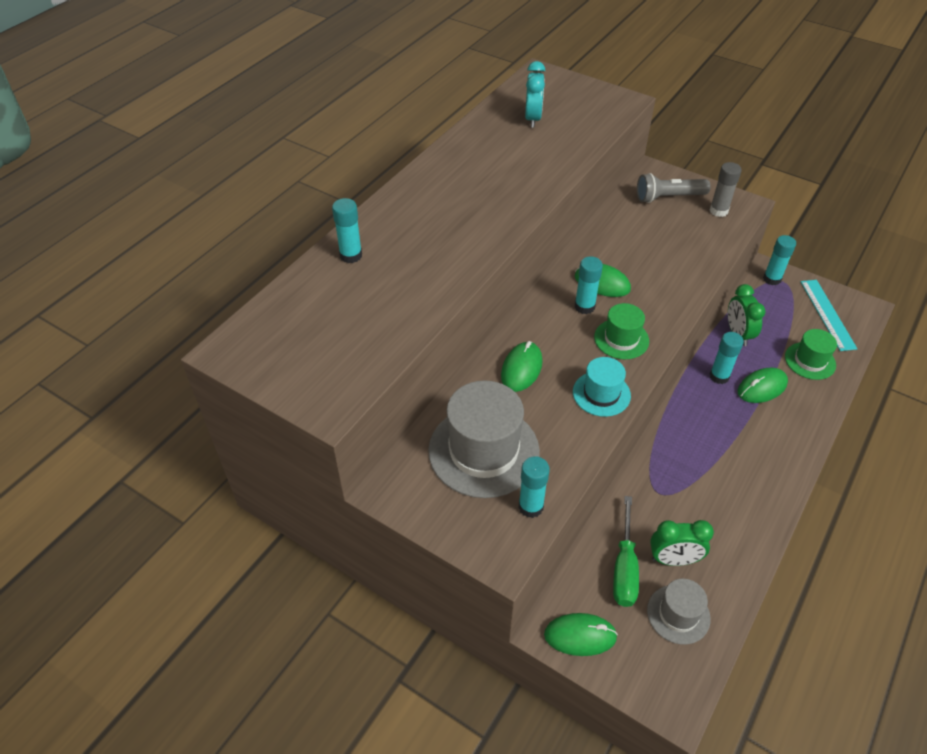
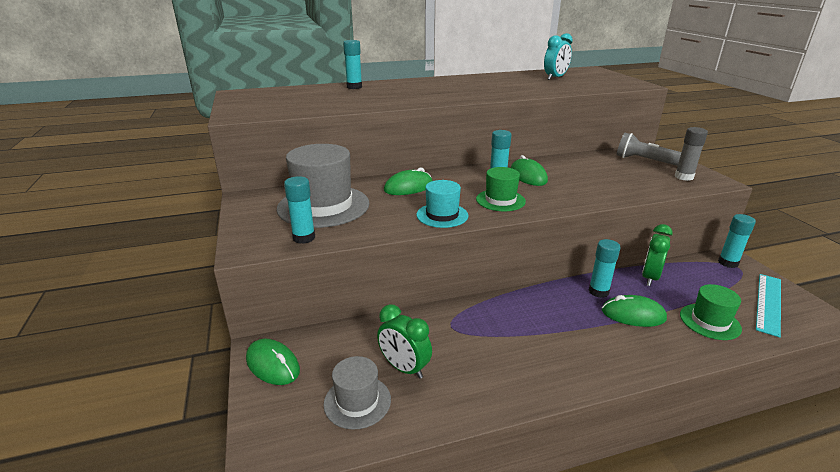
camera: 40 degrees right, 20 degrees down
(624, 568) = (361, 350): green screwdriver -> none

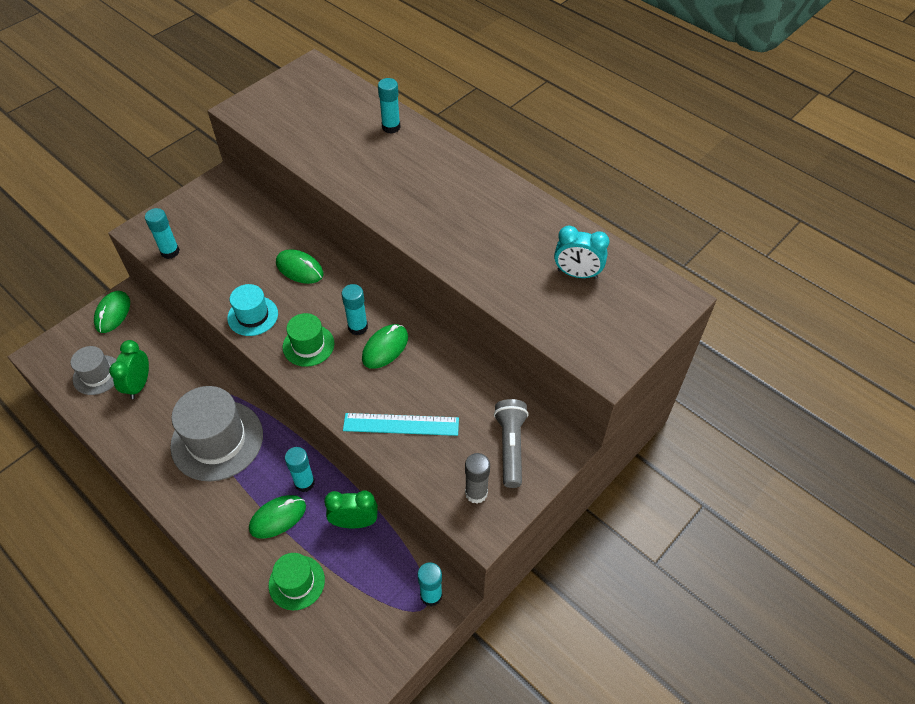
camera: 60 degrees right, 25 degrees up
(323, 206) = (229, 234): grey hat -> grey hat (217, 440)
(633, 315) = (278, 517): green mouse -> green mouse turned 75 degrees clockwise
(768, 303) = (358, 636): turquoise ruler -> turquoise ruler (401, 424)

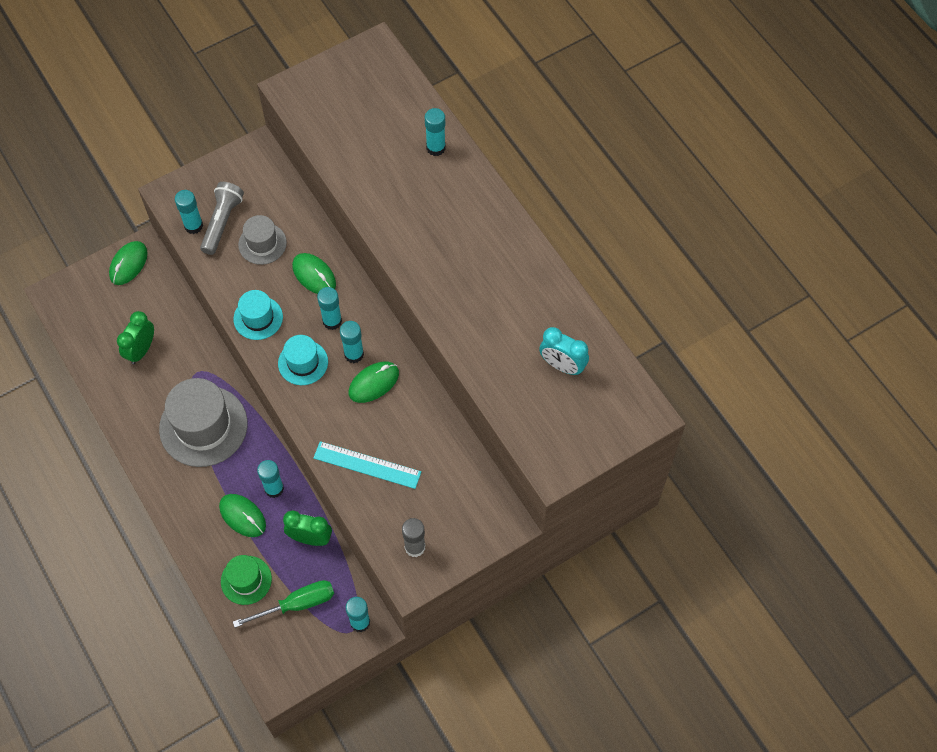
camera: 15 degrees right, 10 degrees up
(97, 375) = (104, 330): grey hat -> grey hat (262, 243)
(278, 517) = (242, 516): green mouse -> green mouse turned 60 degrees clockwise
(308, 345) = (303, 362): green hat -> turquoise hat
(328, 303) = (332, 321): none -> turquoise glue stick
(358, 593) = (297, 604): none -> green screwdriver
(510, 447) = (459, 512): grey flashlight -> grey flashlight (222, 222)

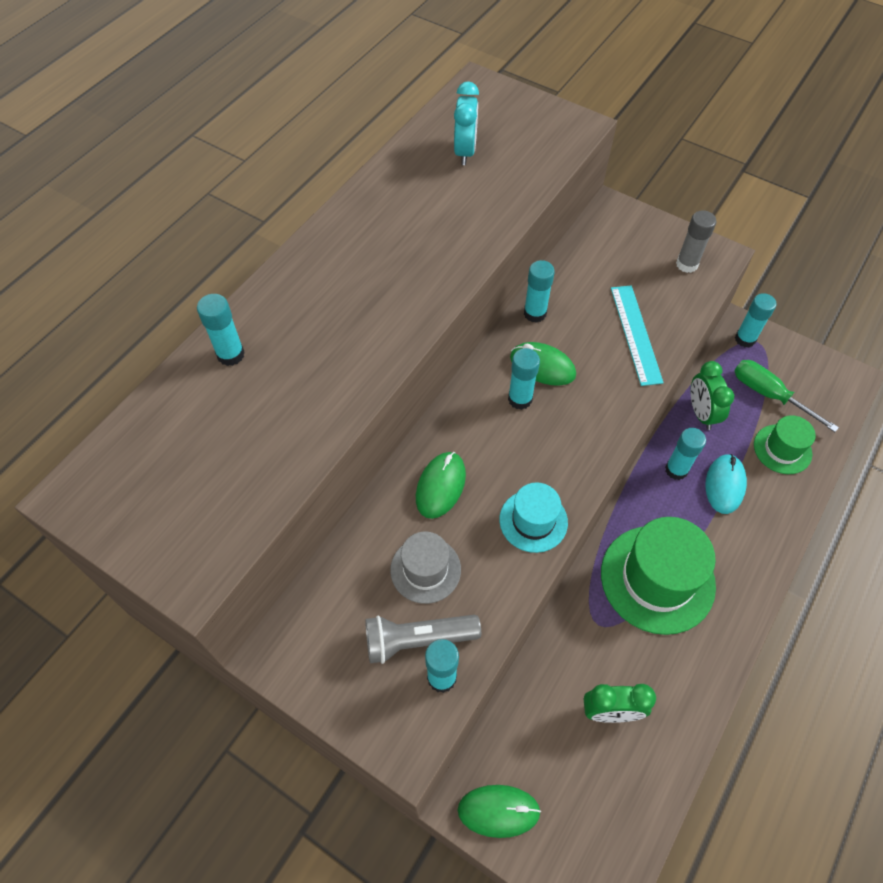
camera: 115 degrees left, 5 degrees down
(203, 426) = (657, 579): grey hat -> green hat
(242, 516) = (724, 485): green mouse -> turquoise mouse
(303, 362) = (561, 444): turquoise hat -> none
(332, 321) = (491, 439): turquoise glue stick -> turquoise glue stick (535, 313)

